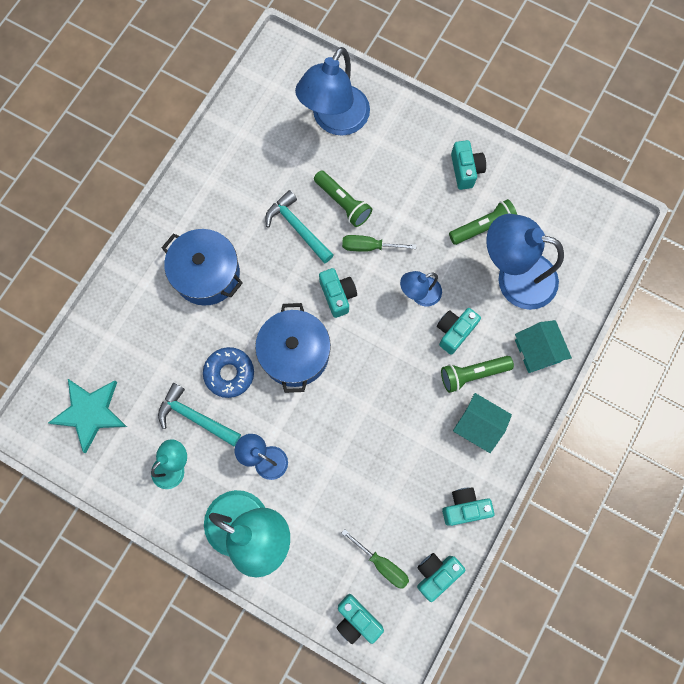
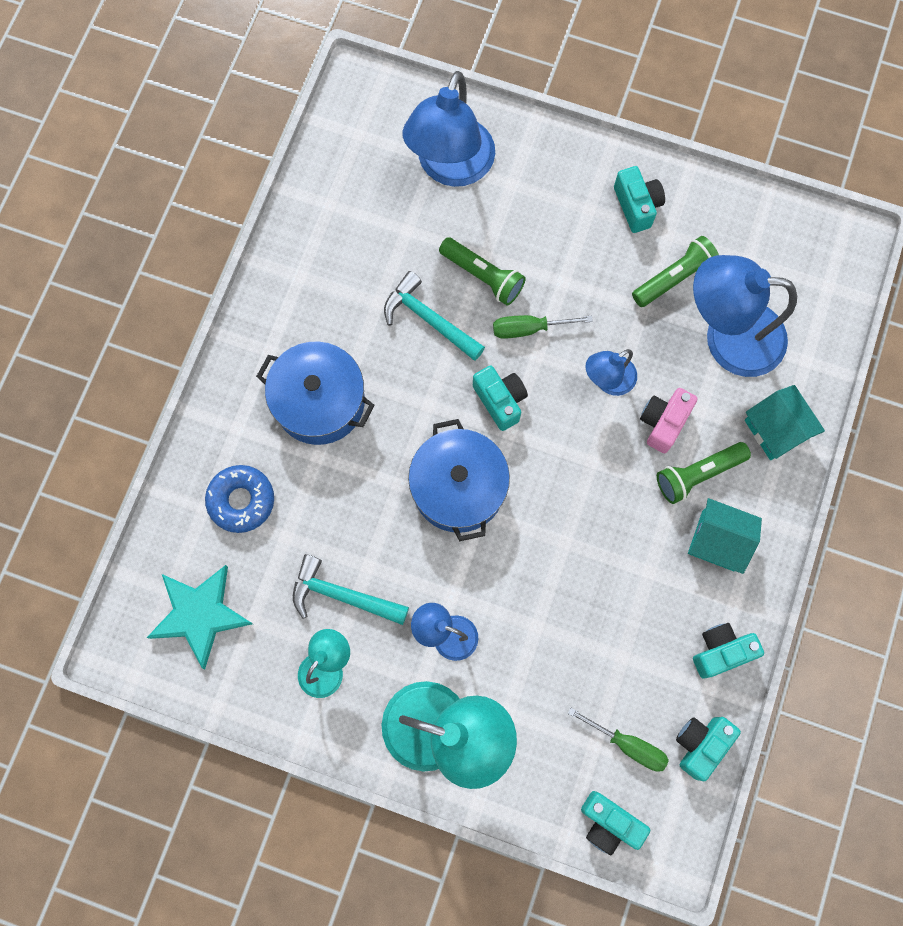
camera: 10 degrees left, 0 degrees up
(229, 373) = (376, 529): blue donut -> blue donut (241, 500)
(454, 332) = (663, 423): turquoise camera -> pink camera

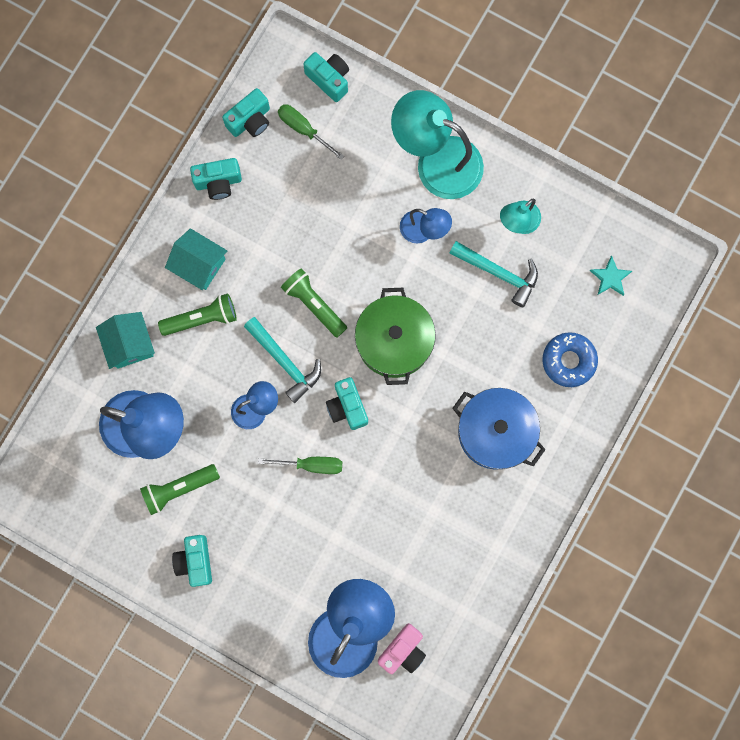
camera: 170 degrees left, 5 degrees up
(200, 614) = (610, 278): turquoise star -> turquoise star, size x0.52
(428, 319) = (394, 488): turquoise hammer -> turquoise hammer (285, 362)
(458, 487) = (394, 341): blue pot -> green pot
(483, 276) = (341, 519): green flashlight -> green flashlight (314, 304)
(663, 423) = (219, 365): pink camera -> pink camera (403, 650)

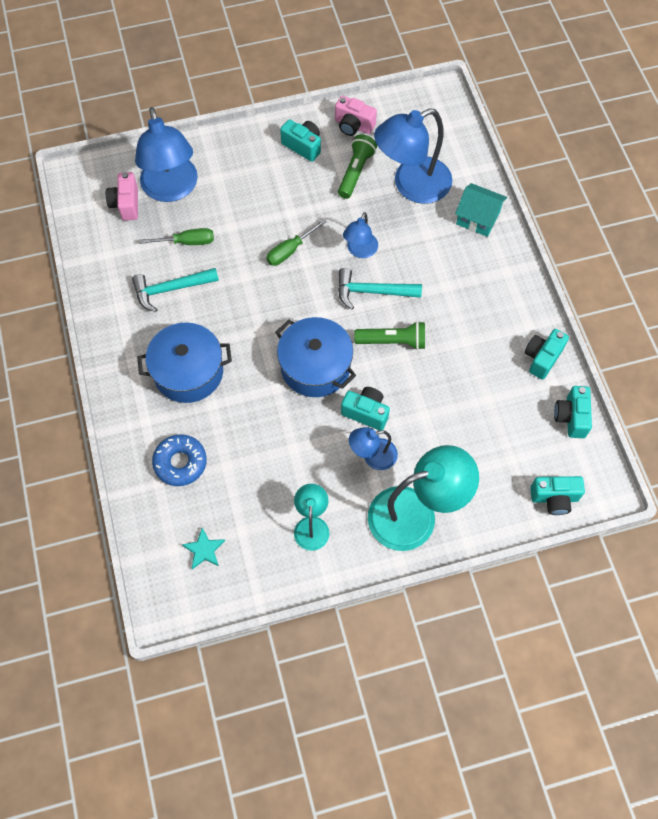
camera: 135 degrees right, 15 degrees down
(130, 539) = (353, 125): none -> pink camera
(199, 264) = (492, 298): turquoise house -> none
(202, 319) = (452, 270): green flashlight -> none
(303, 129) = (530, 446): green screwdriver -> green screwdriver (188, 242)
(347, 407) = (303, 301): turquoise camera -> turquoise camera (366, 412)
(394, 341) = (315, 366): green pot -> blue pot
(499, 273) = (289, 477): turquoise hammer -> turquoise hammer (170, 289)

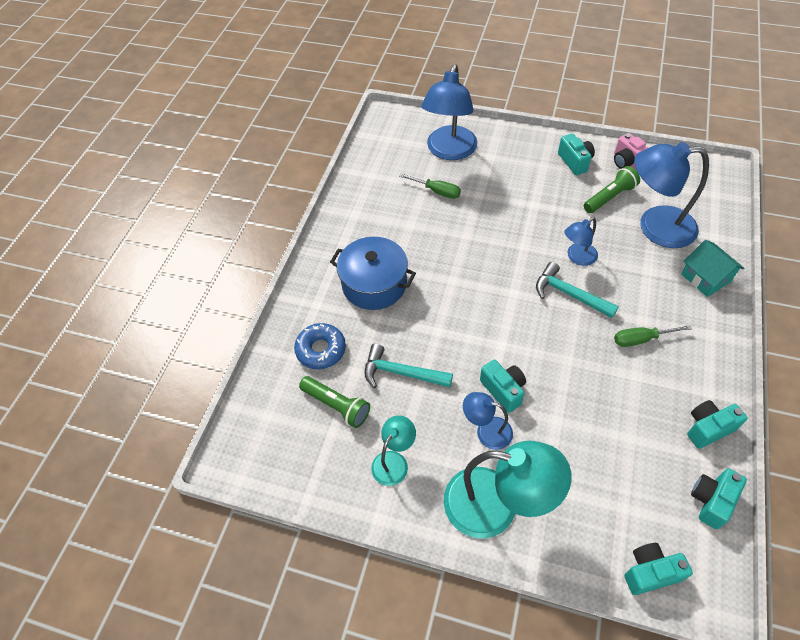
camera: 35 degrees right, 10 degrees down
(126, 204) = (408, 147): pink camera -> none
(170, 289) = (401, 219): turquoise hammer -> turquoise hammer (401, 373)
(204, 550) = (291, 430): turquoise star -> none
(289, 251) = (515, 232): green screwdriver -> green screwdriver (641, 339)
(315, 366) = (481, 330): blue pot -> none
(393, 341) = (564, 343): green flashlight -> green flashlight (337, 406)
(554, 498) = (650, 572): turquoise camera -> turquoise camera turned 135 degrees clockwise

